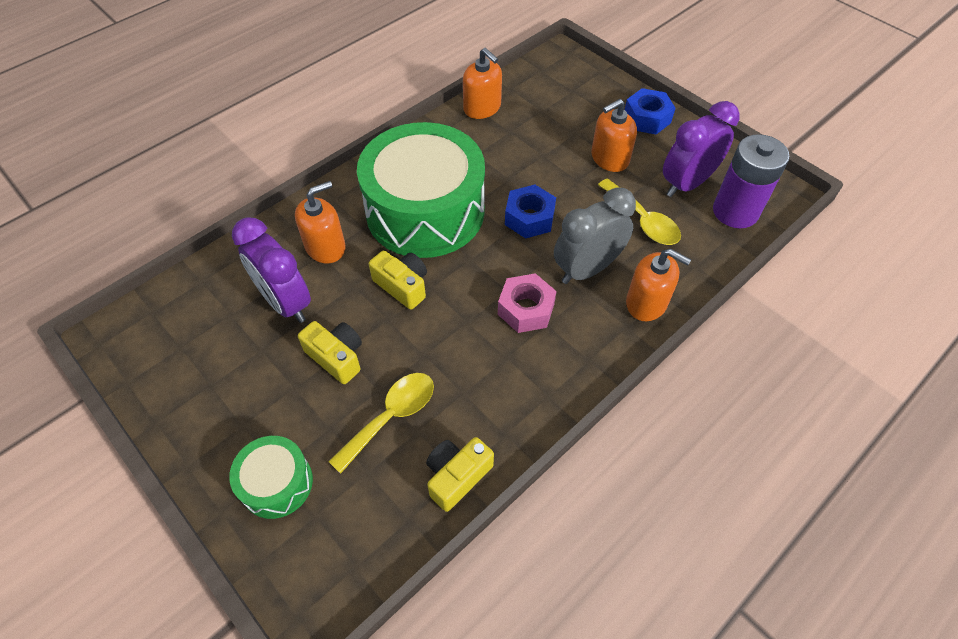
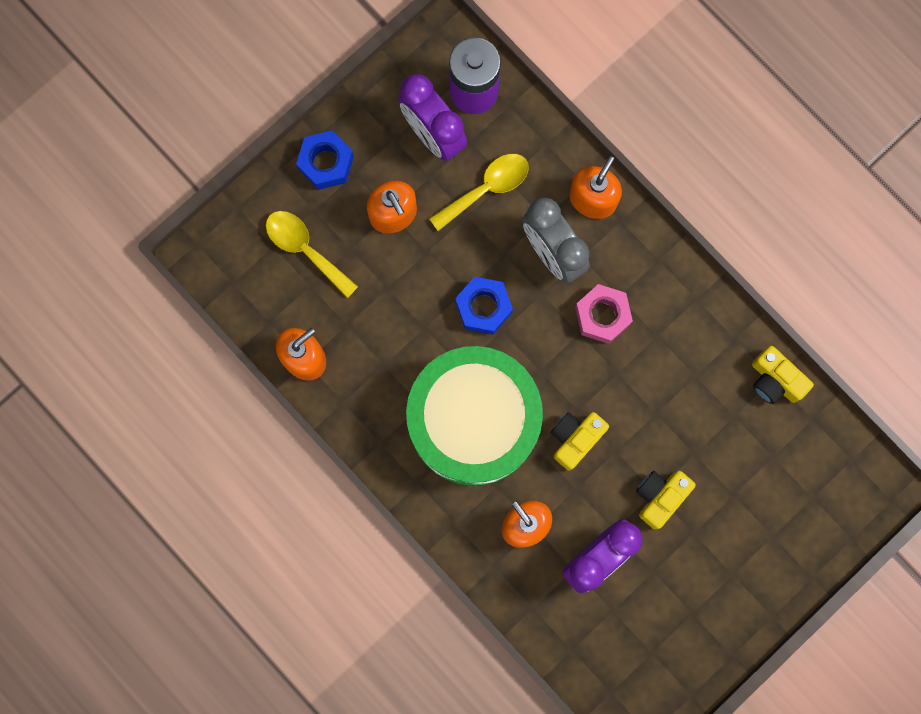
camera: 90 degrees left, 25 degrees up
(277, 483) = (786, 534): green drum -> none
(391, 417) = (721, 440): yellow spoon -> yellow spoon (305, 249)

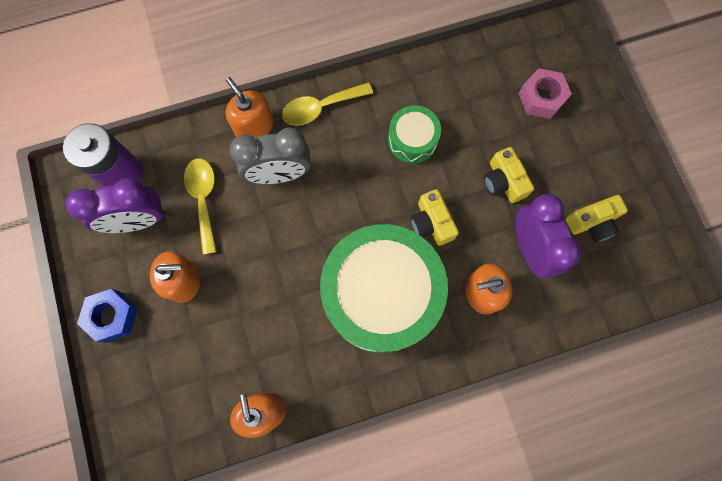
camera: 65 degrees left, 5 degrees down
(305, 249) = (173, 367): yellow spoon -> yellow spoon (321, 108)
(483, 307) = (295, 245): blue nut -> none
(602, 315) = (346, 160): pink nut -> pink nut (541, 98)
(660, 376) = (412, 140): none -> green drum
(775, 380) = (451, 64): yellow camera -> yellow camera (592, 222)

